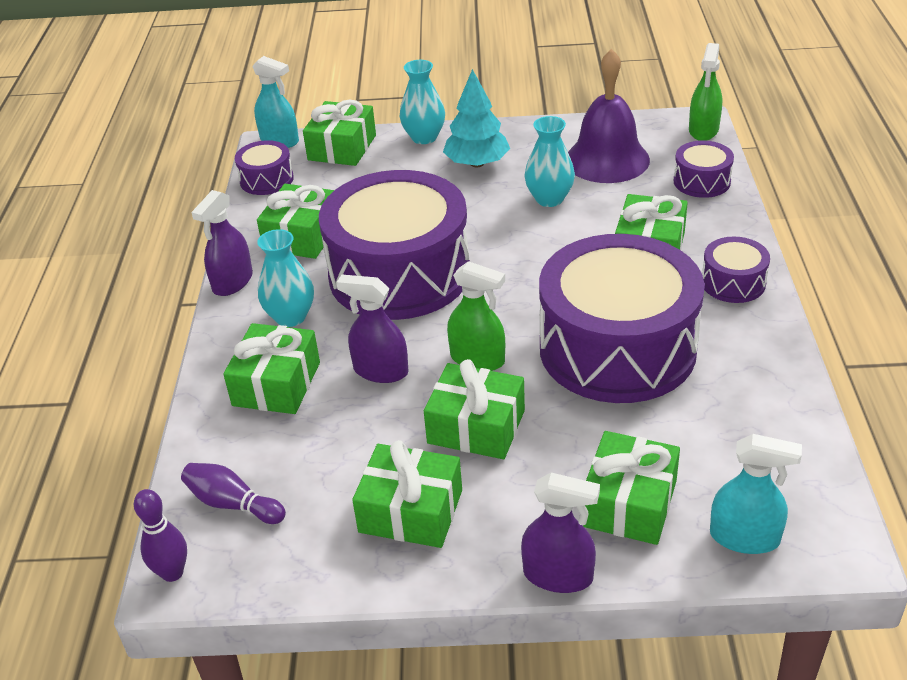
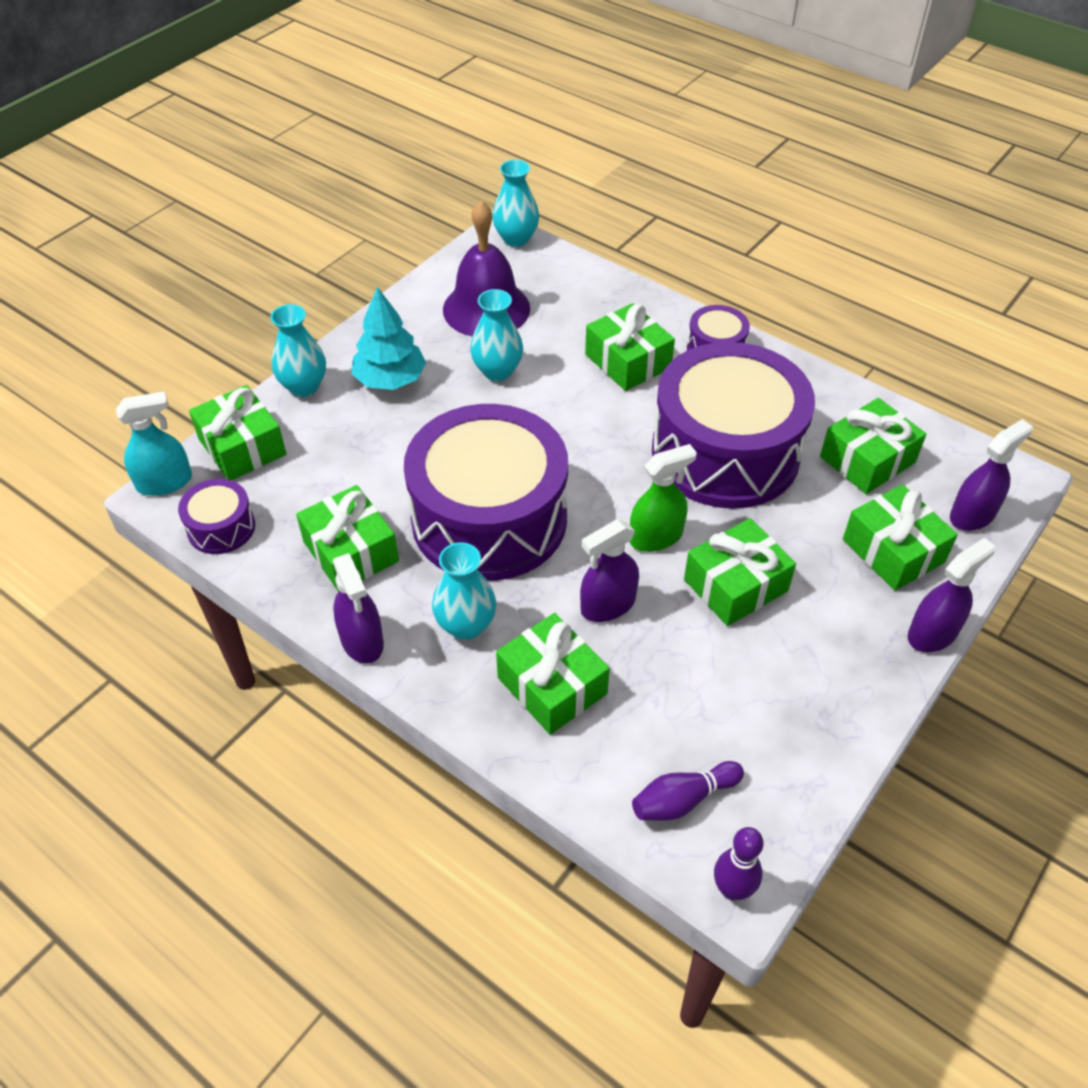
camera: 55 degrees left, 10 degrees up
(411, 511) = (795, 681): green gift -> green gift (867, 459)
(702, 181) = (579, 283): purple drum -> none
(703, 130) = (516, 239): green spray bottle -> turquoise vase
(744, 537) = (972, 515): turquoise spray bottle -> purple spray bottle

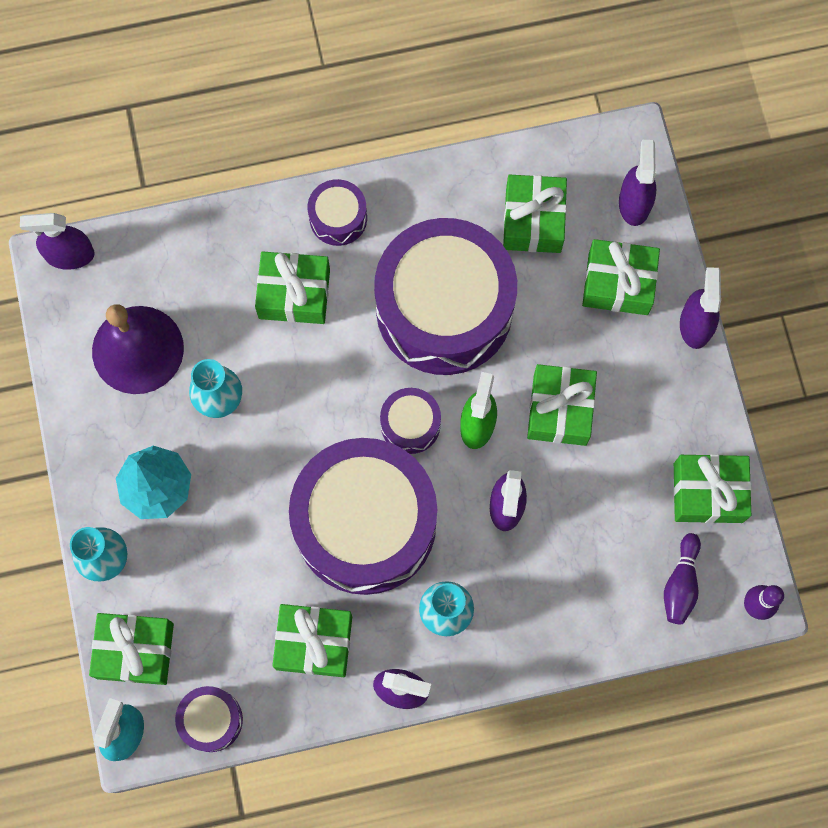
camera: 50 degrees left, 25 degrees up
(516, 239) = (69, 255): turquoise vase -> purple spray bottle
(552, 686) = (539, 594): green gift -> green gift (708, 492)
(605, 493) = (410, 424): none -> purple drum

